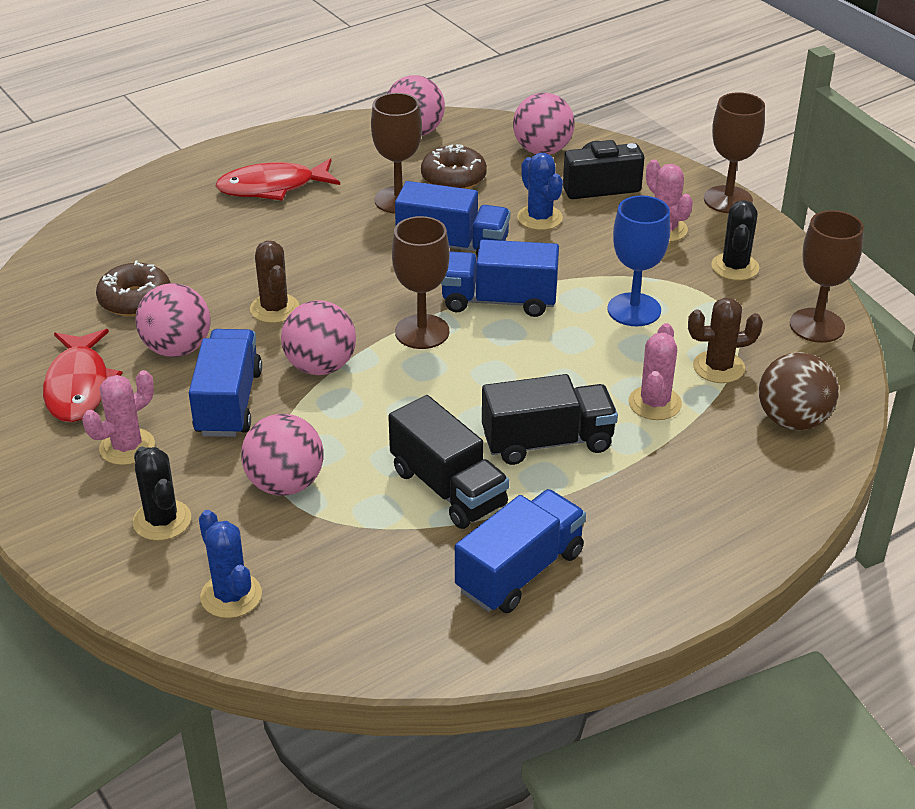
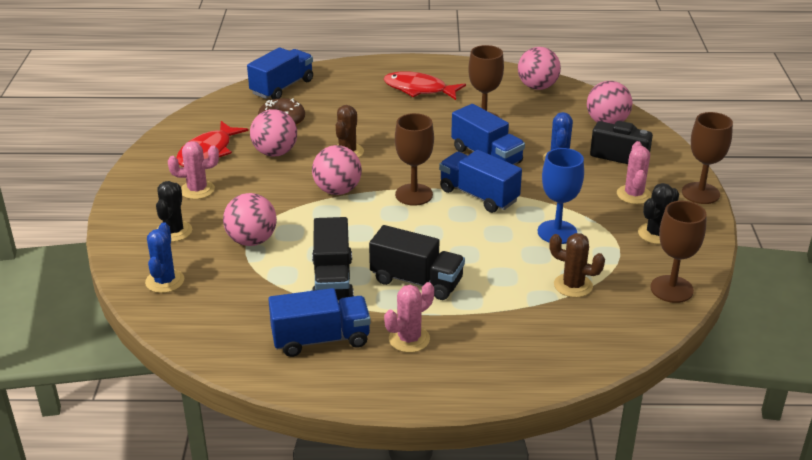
camera: 35 degrees right, 5 degrees down
(228, 403) = (269, 189): blue truck -> blue truck (282, 87)
(453, 178) = (531, 119): brown donut -> none
(654, 403) = (506, 288): pink cactus -> pink cactus (409, 339)
(792, 420) = (585, 335): brown ball -> none

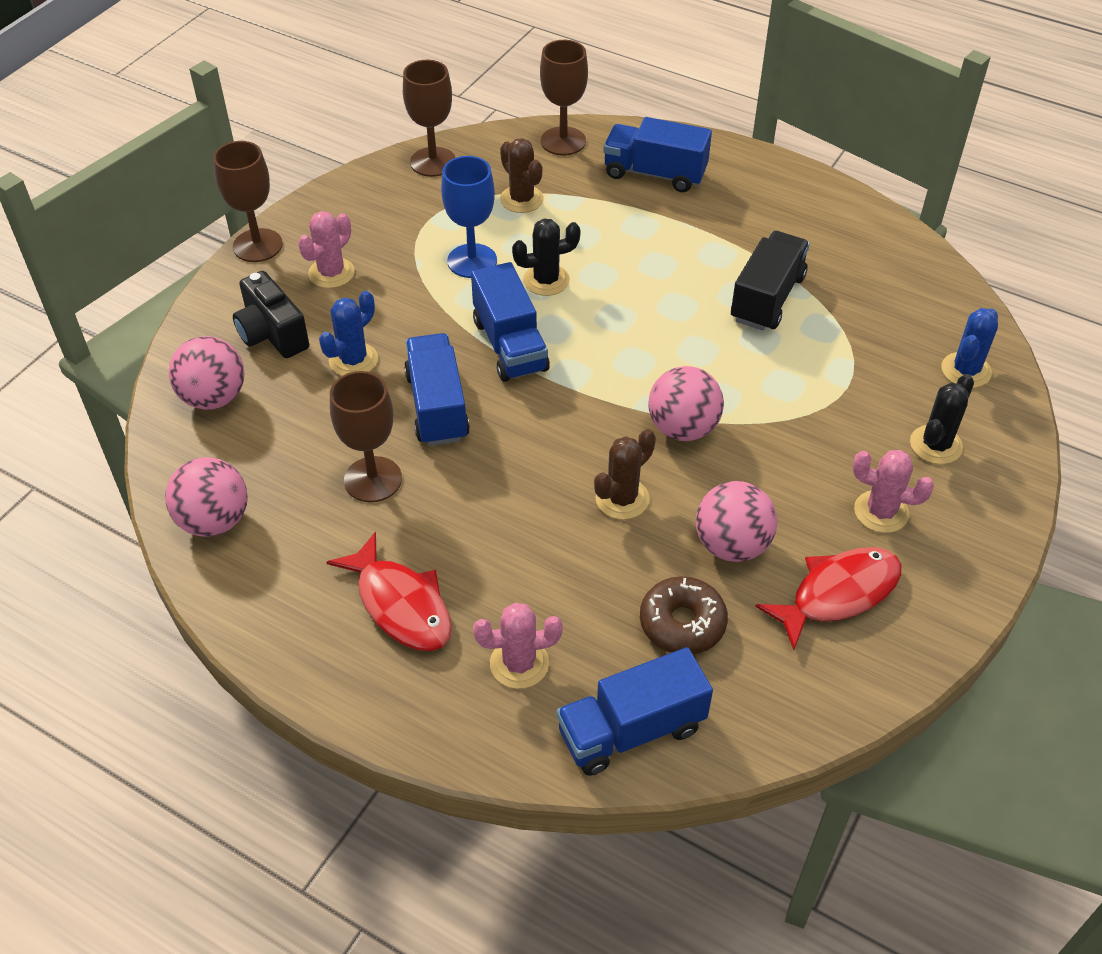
camera: 150 degrees left, 15 degrees up
(252, 240) = (837, 389): pink ball -> none
(321, 339) = (816, 239): blue truck -> blue truck (655, 174)
(409, 339) = (728, 208): pink cactus -> pink cactus (519, 663)
(414, 195) = (588, 380): brown goblet -> brown goblet (563, 141)
(416, 281) = (676, 263): black truck -> none
(656, 234) = (372, 219): black cactus -> black cactus (546, 280)

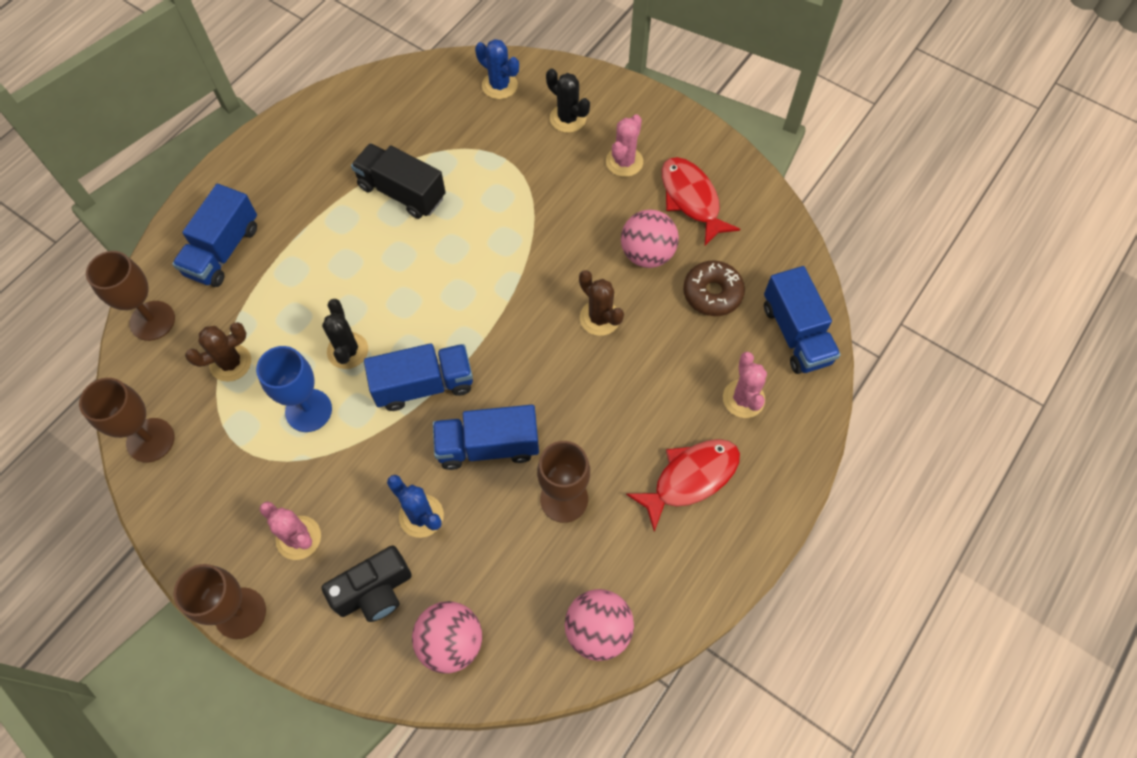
camera: 85 degrees left, 15 degrees up
(683, 428) = (534, 269): pink ball -> none

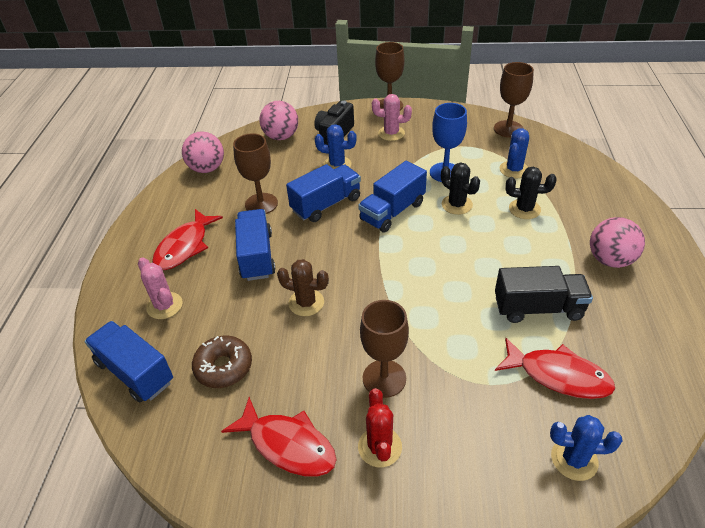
camera: 150 degrees right, 20 degrees down
(152, 321) = (582, 165): brown goblet -> brown goblet (384, 378)
(223, 250) = (599, 212): blue truck -> blue truck (257, 256)
(230, 363) = (514, 170): brown cactus -> blue cactus
(449, 136) = (558, 375): none -> red fish
(568, 118) = (473, 463): black cactus -> black cactus (524, 209)
(624, 162) = (380, 447): pink cactus -> red cactus
(647, 254) = (299, 369): pink ball -> pink ball (610, 260)

